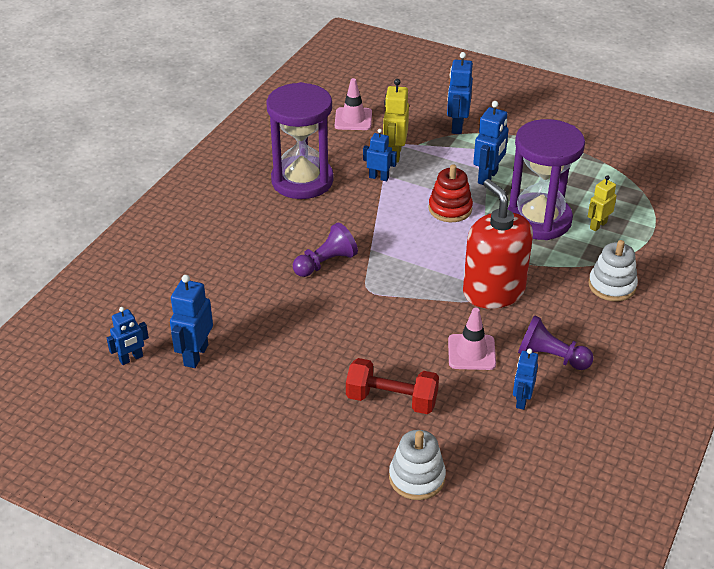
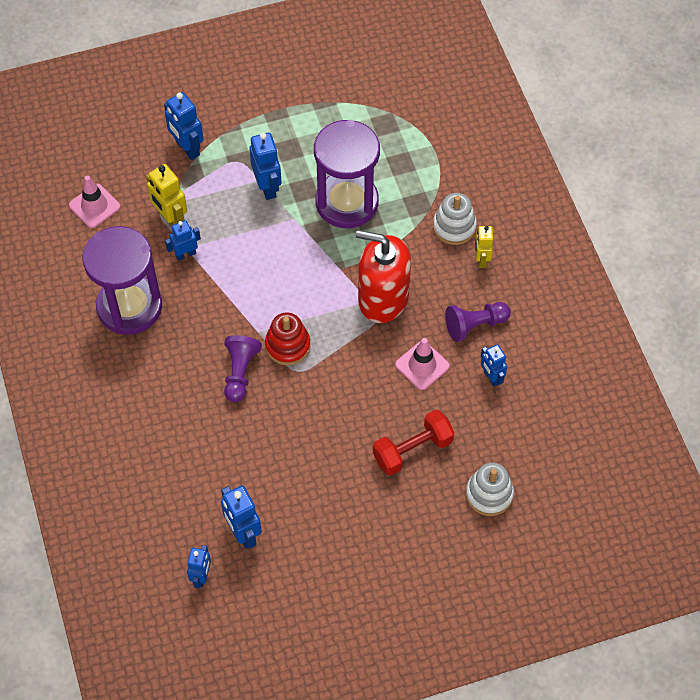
camera: 45 degrees left, 20 degrees up
(450, 209) = (273, 243): red stacking toy -> red stacking toy (288, 345)
(598, 225) = (392, 174): yellow robot -> yellow robot (481, 259)

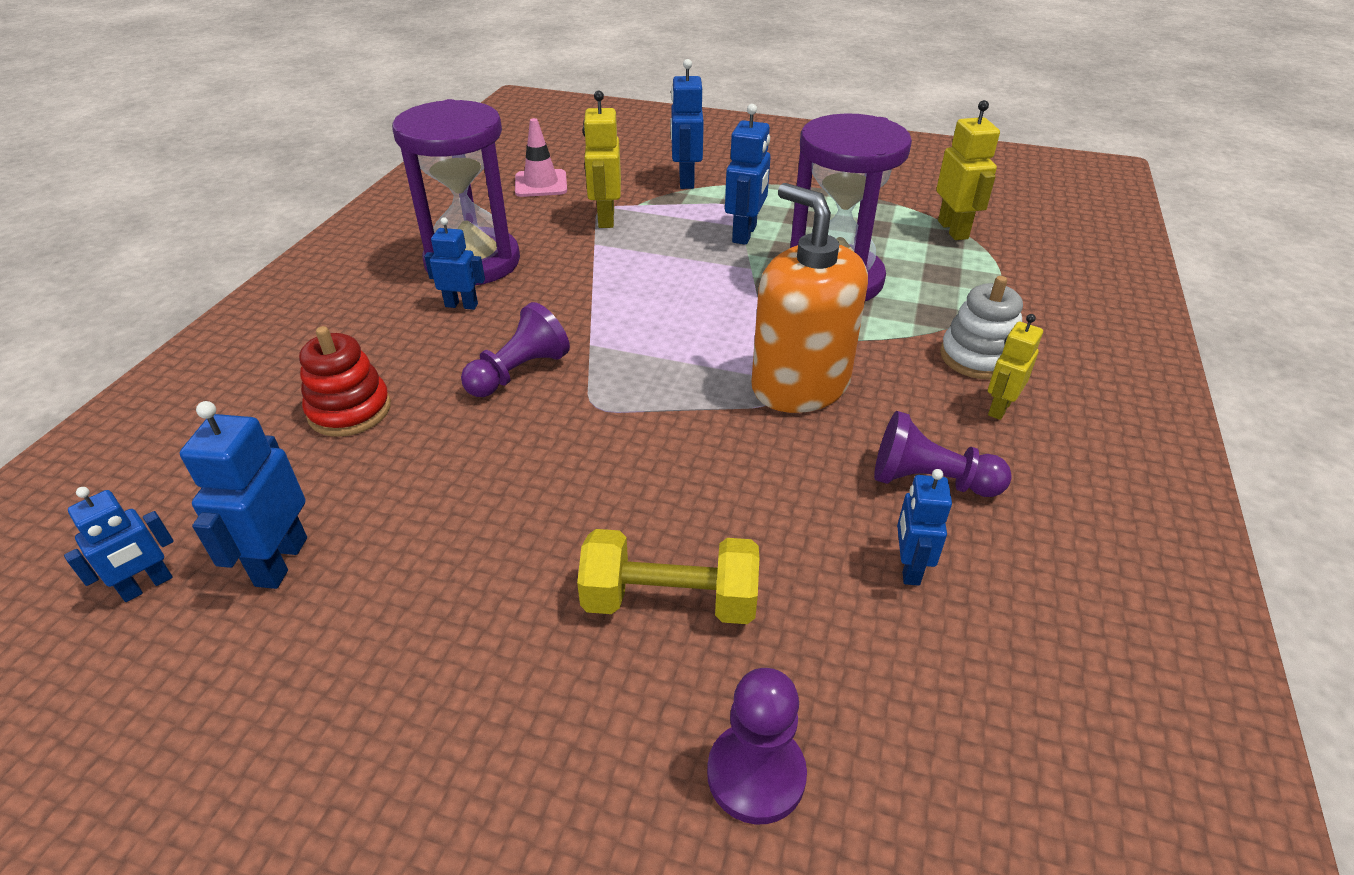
camera: 35 degrees right, 20 degrees down
(185, 254) = (587, 248): blue robot -> blue robot (461, 305)
(288, 345) = (612, 374): red stacking toy -> red stacking toy (349, 410)
(383, 298) = (800, 385): red soap dispenser -> orange soap dispenser
(384, 114) = (953, 230): none -> yellow robot
(412, 450) = (670, 601): red dumbbell -> yellow dumbbell
(422, 365) = (793, 490): pink traffic cone -> none
(489, 494) = (756, 774): white stacking toy -> purple pawn

